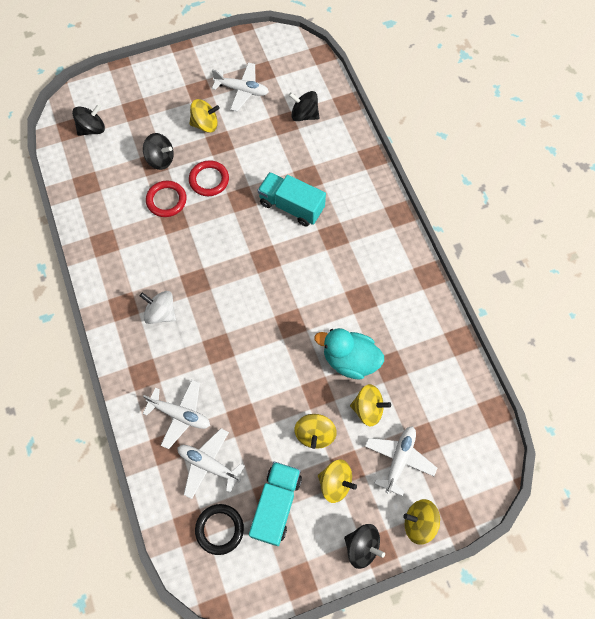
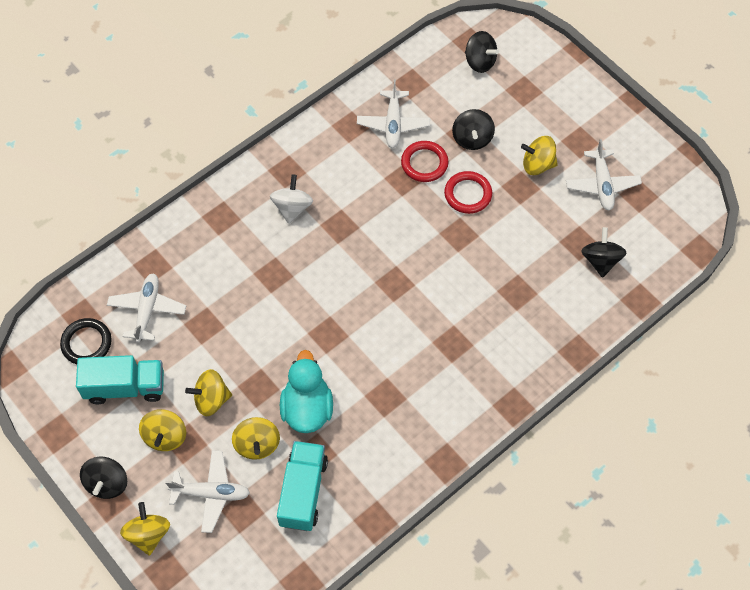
camera: 70 degrees right, 5 degrees down
(180, 414) = (190, 266): white plane -> white plane (393, 124)
(205, 124) = (537, 164): yellow spinning top -> yellow spinning top turned 120 degrees clockwise
(291, 206) = (471, 287): turquoise truck -> turquoise truck (303, 492)

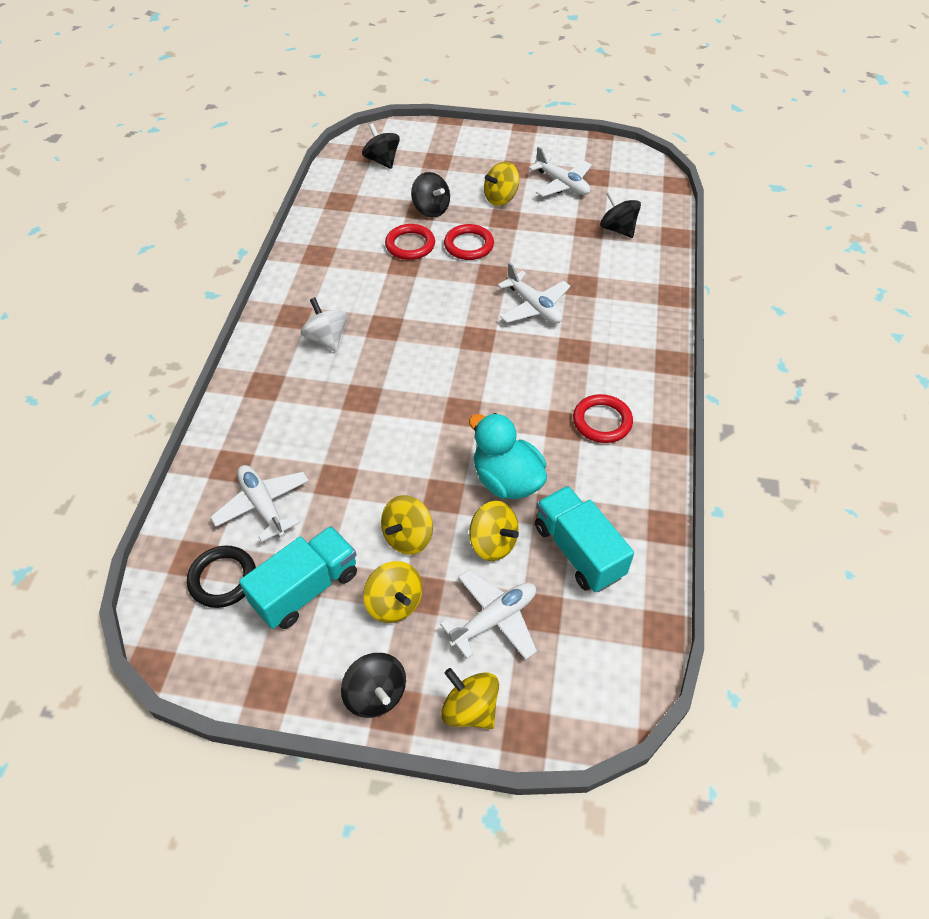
camera: 40 degrees left, 10 degrees down
(393, 124) = (354, 234): white plane -> white plane (534, 307)
(413, 414) = (602, 421): none -> red ring
(480, 62) = (382, 160): black spinning top -> black spinning top turned 120 degrees counterclockwise

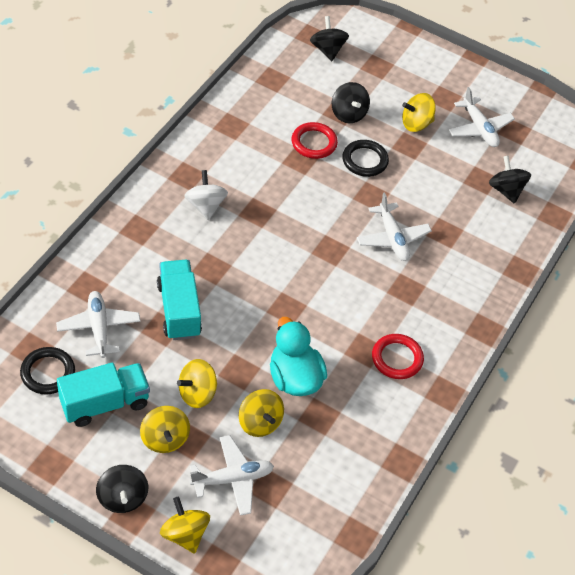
camera: 15 degrees right, 0 degrees up
(469, 245) = (365, 160): red ring -> black ring
(578, 551) = (322, 454): turquoise truck -> turquoise truck (179, 310)

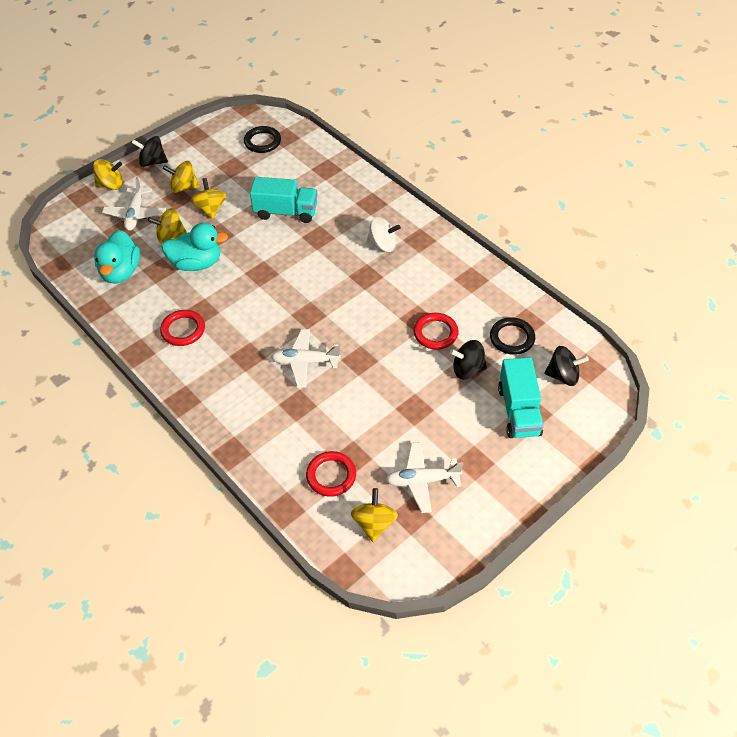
camera: 115 degrees right, 0 degrees up
(99, 328) = (288, 169): white plane -> none
(104, 403) = (225, 164): turquoise truck -> turquoise truck (518, 411)
(337, 456) = (121, 272): none -> turquoise duck
(365, 160) = (403, 366): black ring -> black ring (512, 338)
(416, 124) = (442, 423): yellow spinning top -> yellow spinning top (374, 523)
(506, 190) = (331, 475): black spinning top -> red ring

